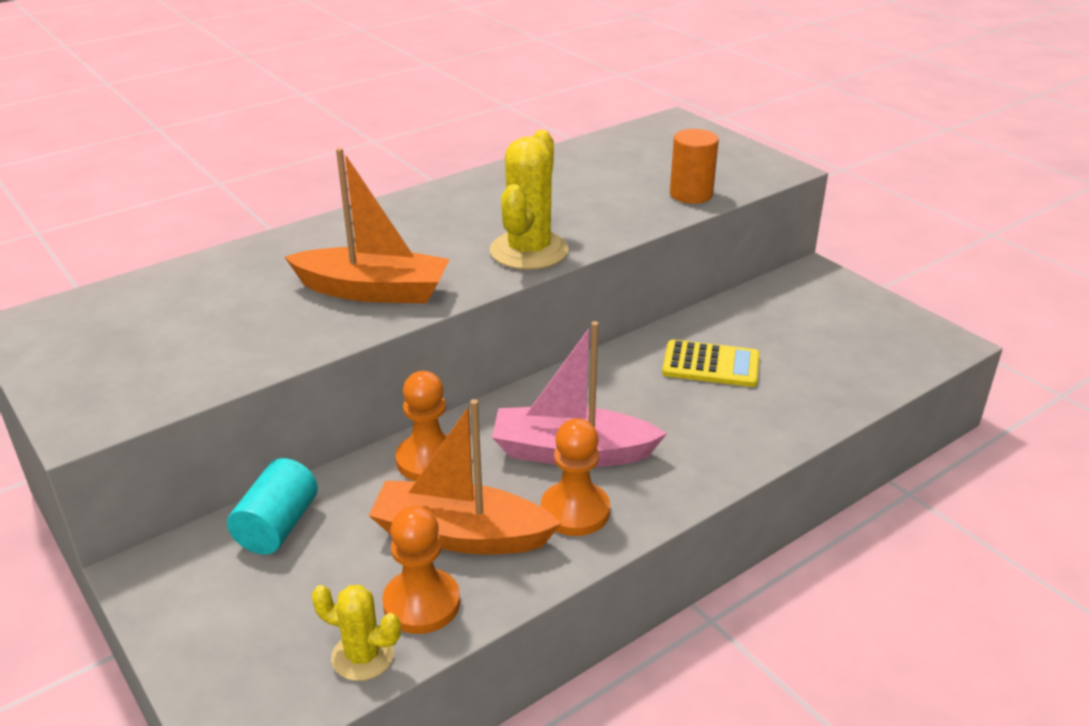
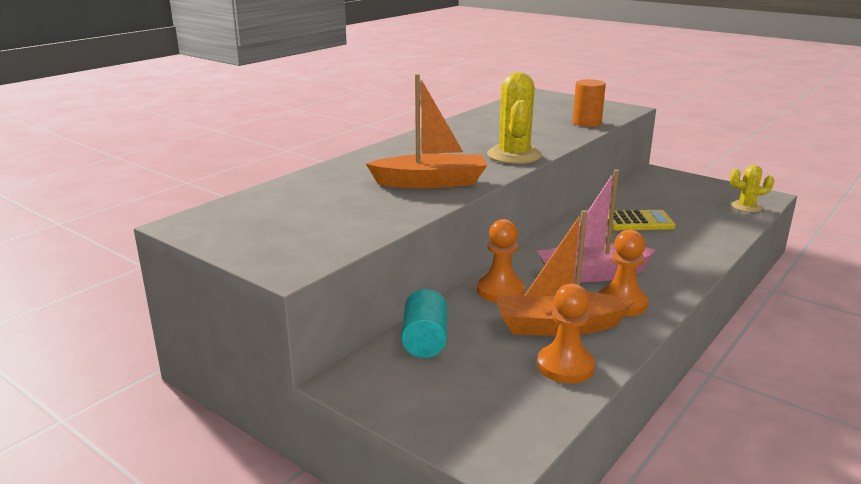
camera: 15 degrees left, 10 degrees down
(363, 656) = (551, 401): yellow cactus -> yellow cactus (746, 207)

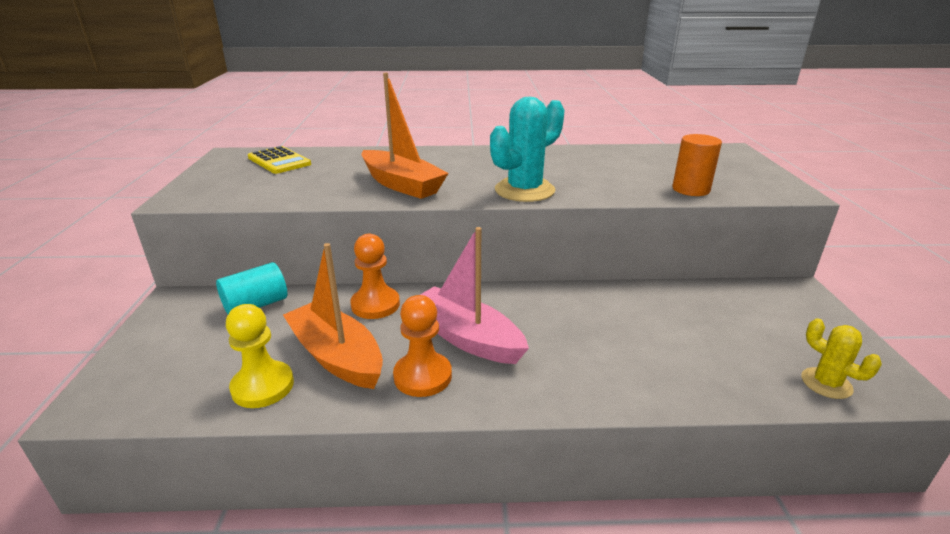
camera: 50 degrees right, 5 degrees up
(514, 155) = (524, 190): yellow cactus -> turquoise cactus
(565, 366) = (263, 386): orange pawn -> yellow pawn
(638, 221) = (636, 321): yellow calculator -> yellow calculator (279, 161)

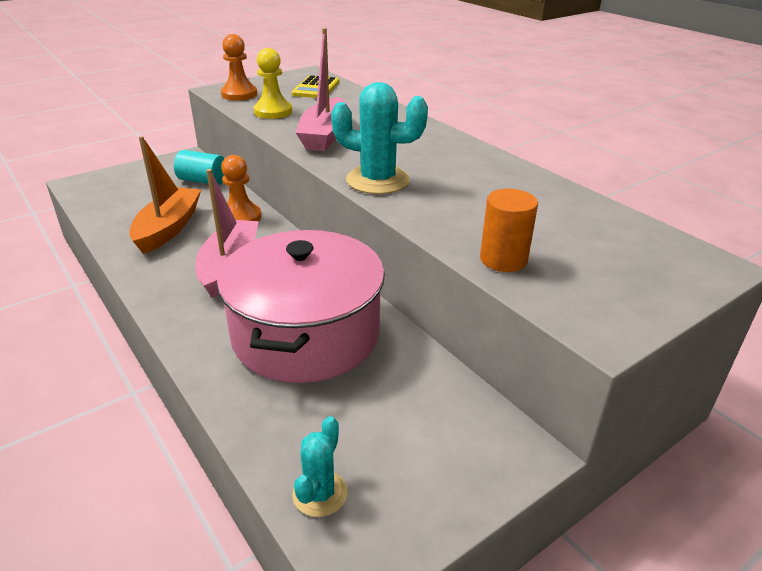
camera: 55 degrees right, 5 degrees up
(263, 386) = (122, 219): yellow pawn -> yellow pawn (273, 112)
(401, 184) = (325, 135): orange boat -> pink boat
(422, 376) = (169, 266): orange pawn -> orange pawn (239, 94)
(617, 329) = (306, 334): none -> pink pot
(826, 383) = (320, 493): yellow cactus -> turquoise cactus

